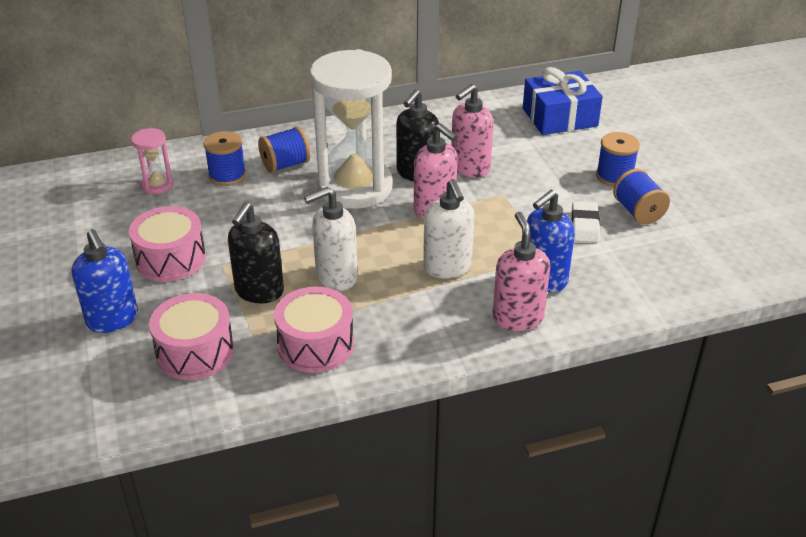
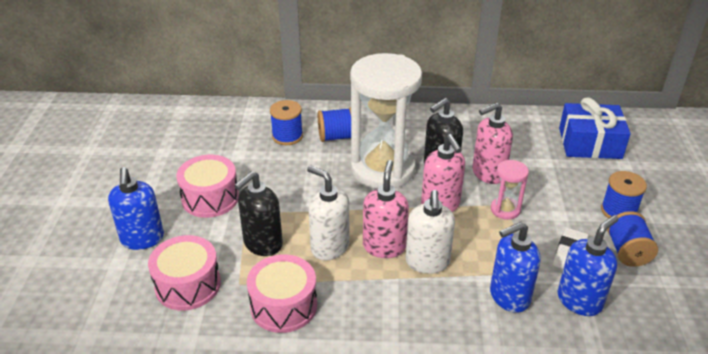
camera: 20 degrees right, 0 degrees up
(157, 185) = (231, 132): pink hourglass -> pink hourglass (505, 209)
(336, 277) = (329, 247): white soap dispenser -> white soap dispenser turned 45 degrees clockwise
(517, 318) = (468, 328): pink soap dispenser -> pink soap dispenser (384, 246)
(612, 266) = (579, 300): none -> blue soap dispenser

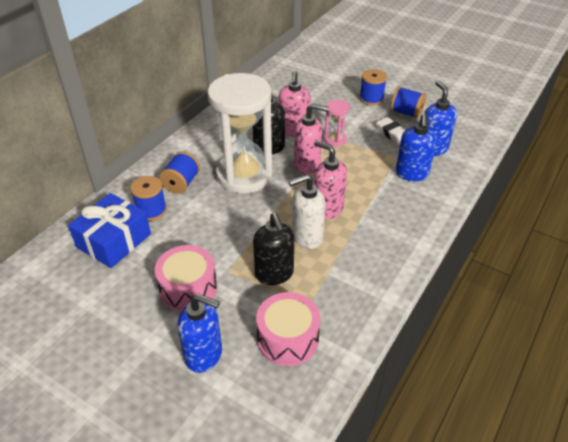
camera: 60 degrees left, 5 degrees up
(283, 306) = (350, 285): pink drum -> none
(427, 262) = (358, 195): white soap dispenser -> none
(590, 143) = (302, 78): blue gift -> blue gift (114, 241)

